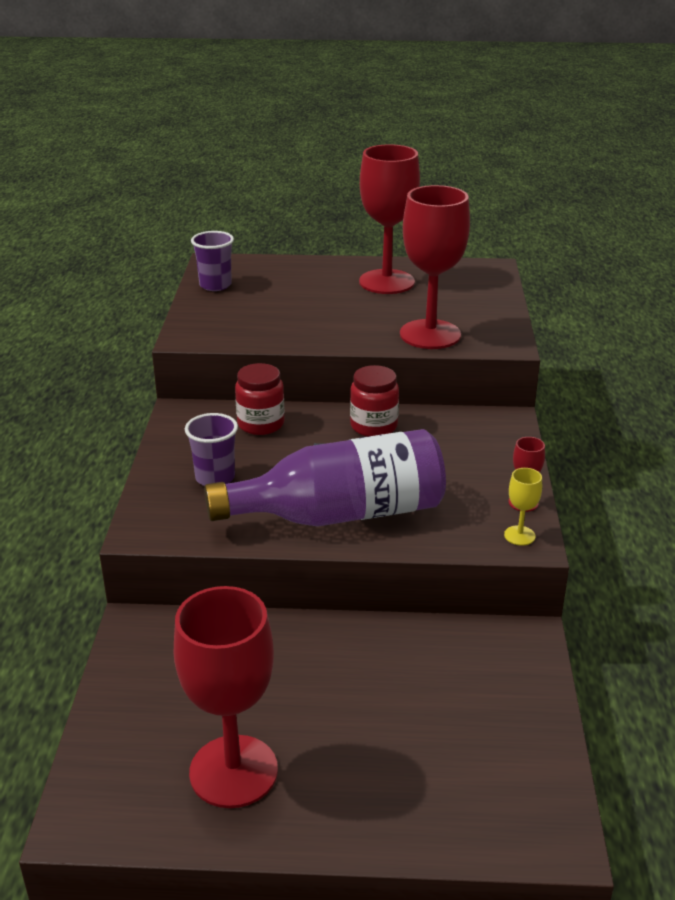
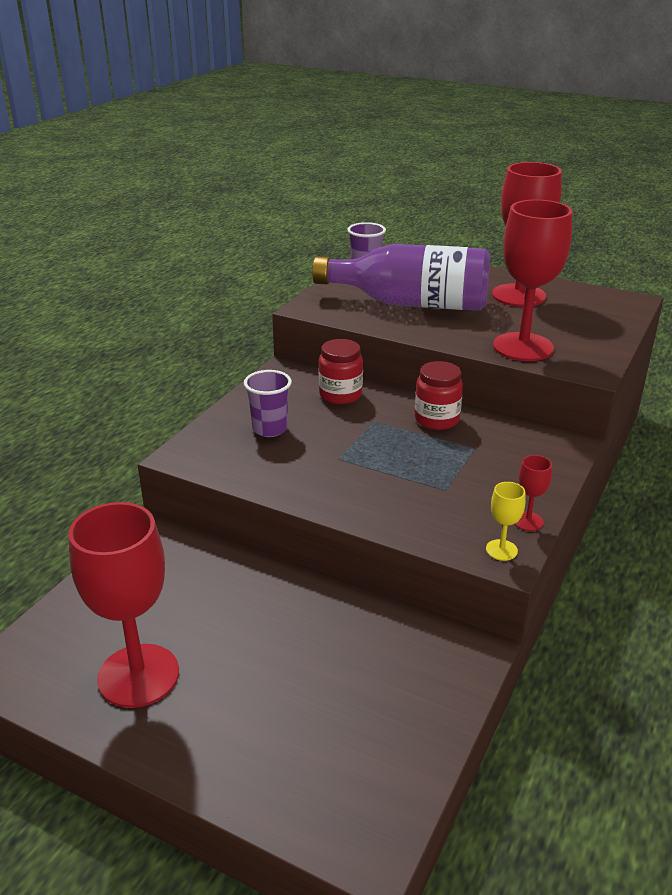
camera: 25 degrees right, 0 degrees up
(340, 514) = (350, 486): purple bottle -> purple bottle (411, 303)

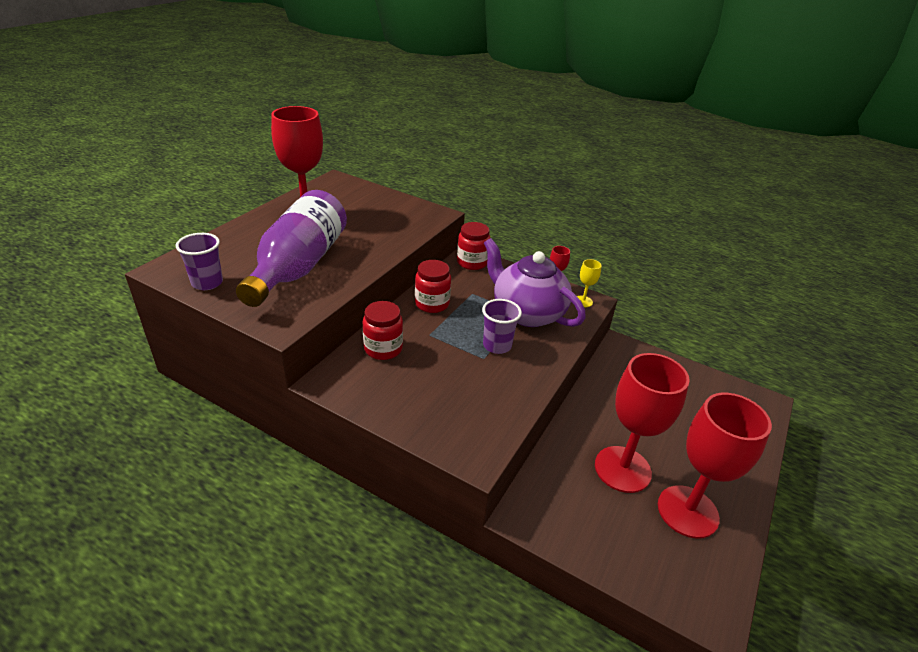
camera: 90 degrees left, 5 degrees up
(270, 429) = (435, 395): purple cup -> purple cup (497, 345)
(447, 493) = (527, 313): none -> purple teapot
(523, 347) = (398, 231): red goblet -> red goblet (622, 469)
(555, 446) = (472, 262): none -> red jar

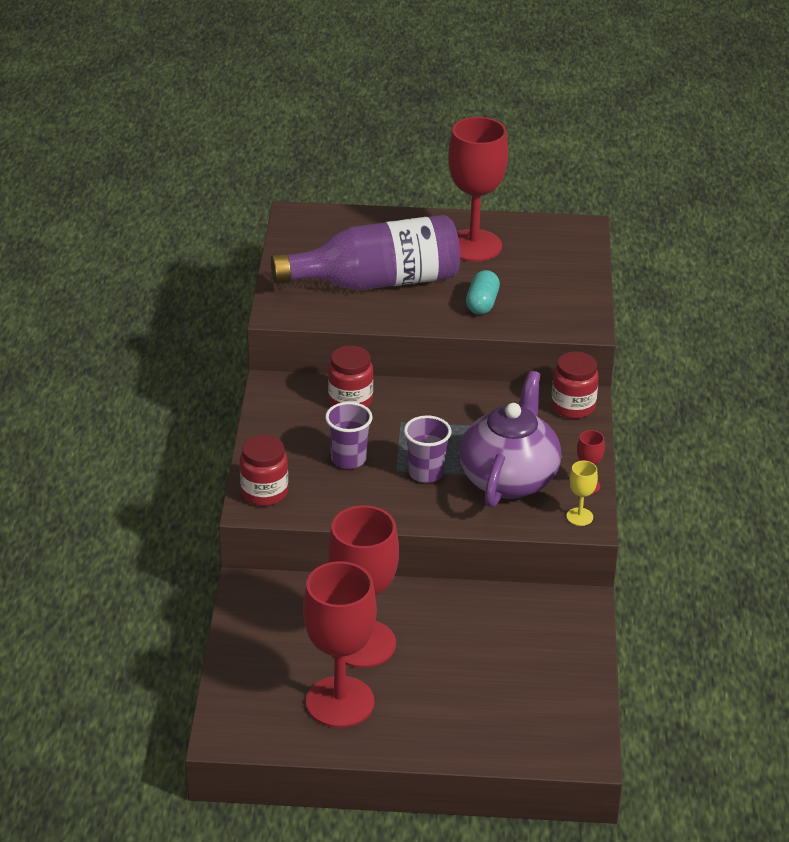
camera: 65 degrees right, 0 degrees up
(207, 283) = (300, 247): purple cup -> purple cup (348, 459)
(374, 237) = (482, 303): none -> turquoise capsule
(432, 304) = (456, 405): red jar -> red jar (264, 492)

